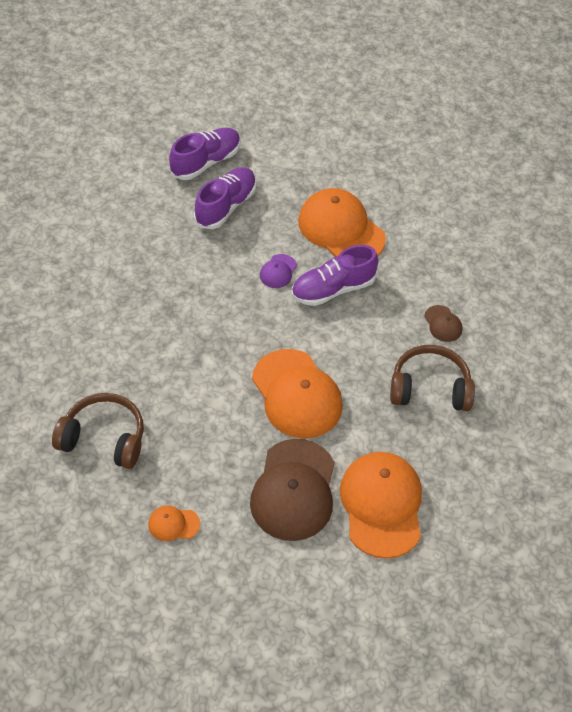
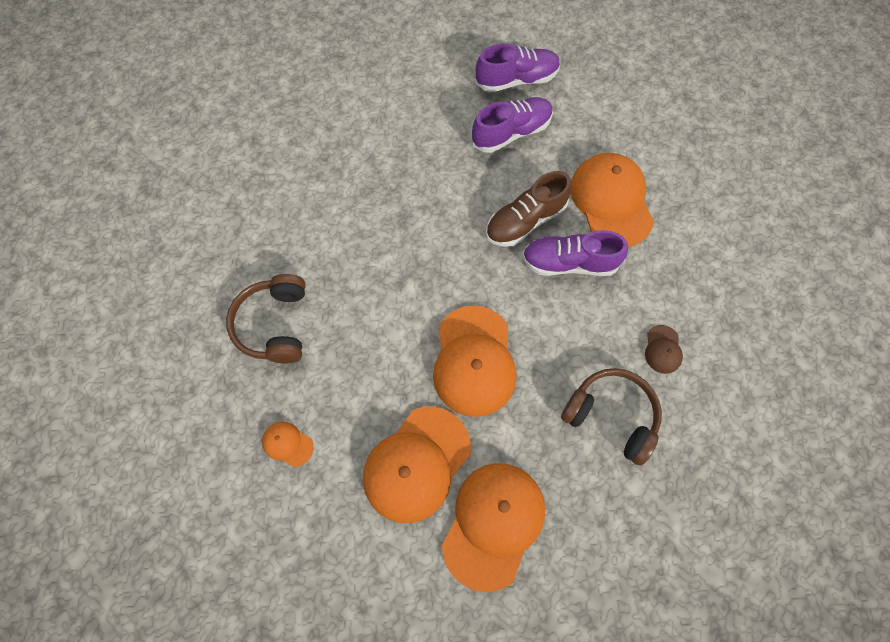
camera: 30 degrees right, 15 degrees up
(104, 438) = (274, 325): brown headphones -> brown headphones turned 135 degrees counterclockwise
(278, 271) = (525, 221): purple cap -> brown shoe
(294, 490) = (416, 464): brown cap -> orange cap

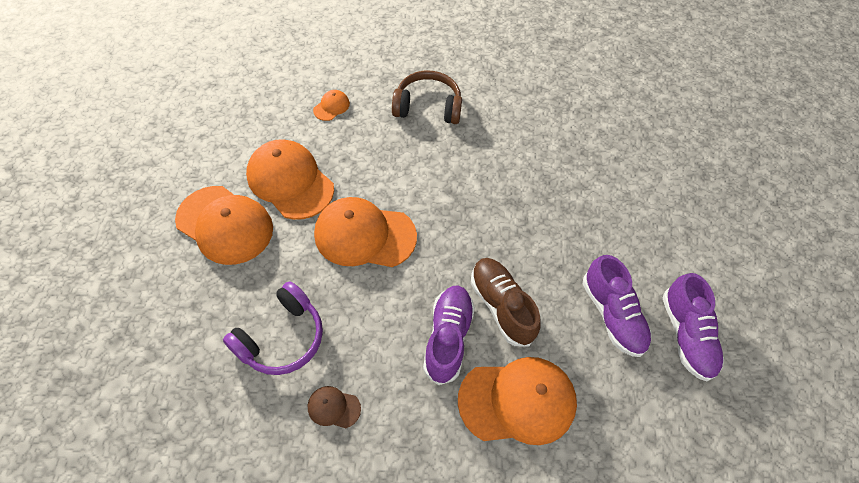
camera: 95 degrees right, 10 degrees down
(611, 416) = (282, 338): brown headphones -> purple headphones

